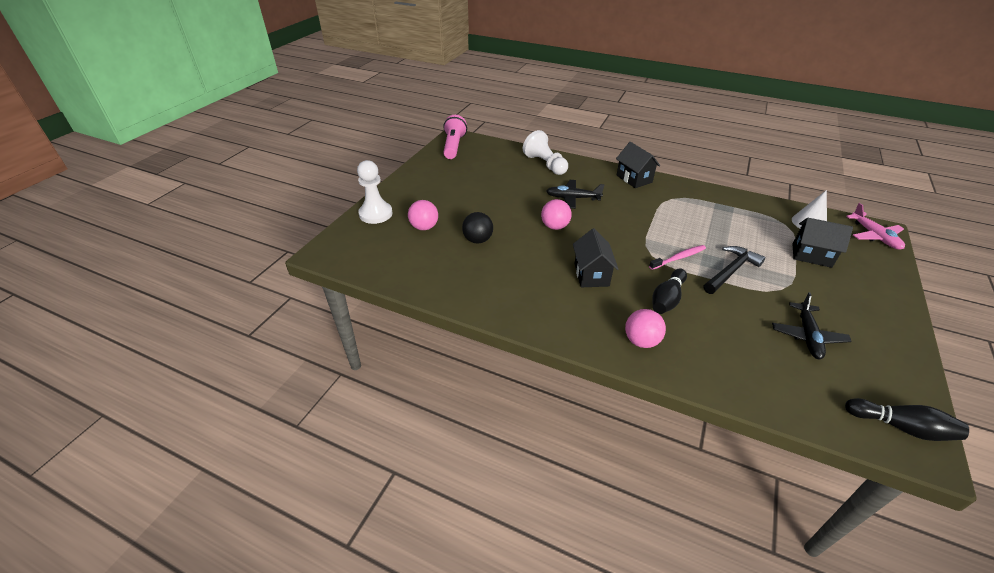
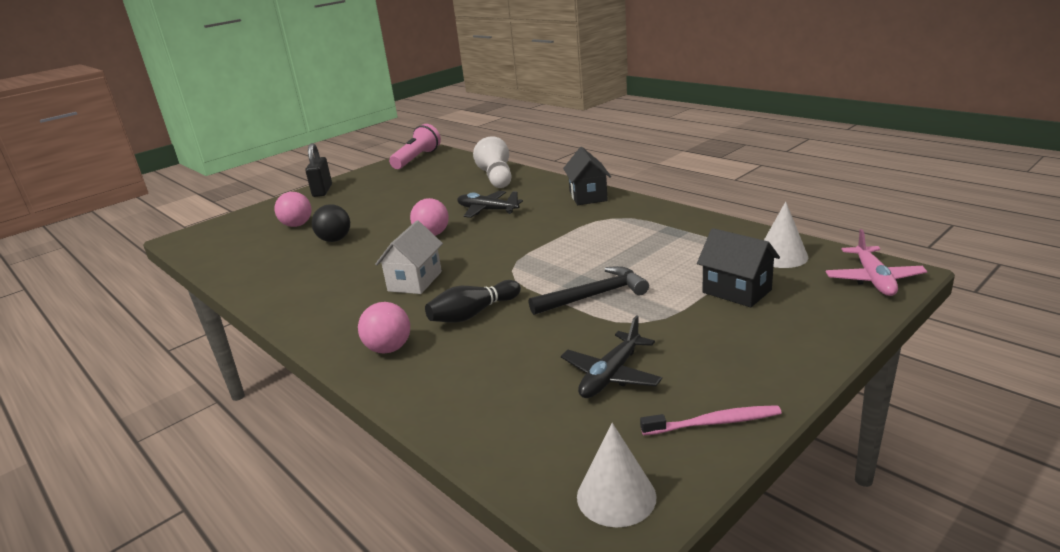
camera: 25 degrees right, 15 degrees down
(375, 214) = (267, 211): white pawn -> none
(404, 187) = (322, 191): none -> black padlock
(591, 274) = (415, 281): black house -> white house
(678, 258) = (541, 276): pink toothbrush -> pink toothbrush (713, 423)
(900, 427) = (616, 496): black bowling pin -> white cone

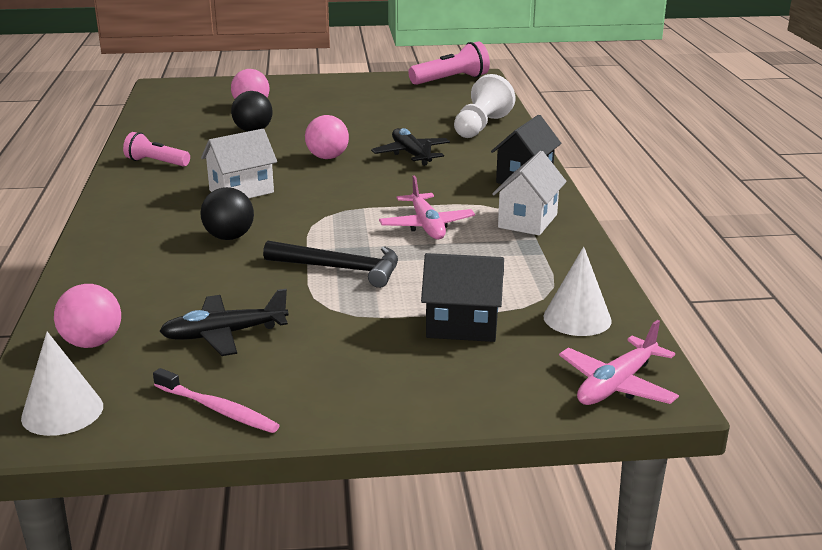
camera: 35 degrees right, 0 degrees up
(298, 292) = (156, 162): none -> pink flashlight
(322, 191) = (322, 82): black padlock -> none
(389, 349) = (131, 234): pink ball -> pink ball (92, 343)
(473, 314) = (229, 237): black bowling pin -> black ball
(590, 246) = (426, 226): none -> pink plane
(642, 218) = (527, 221): none -> white house
(736, 291) = (462, 326): black house -> black house turned 75 degrees counterclockwise

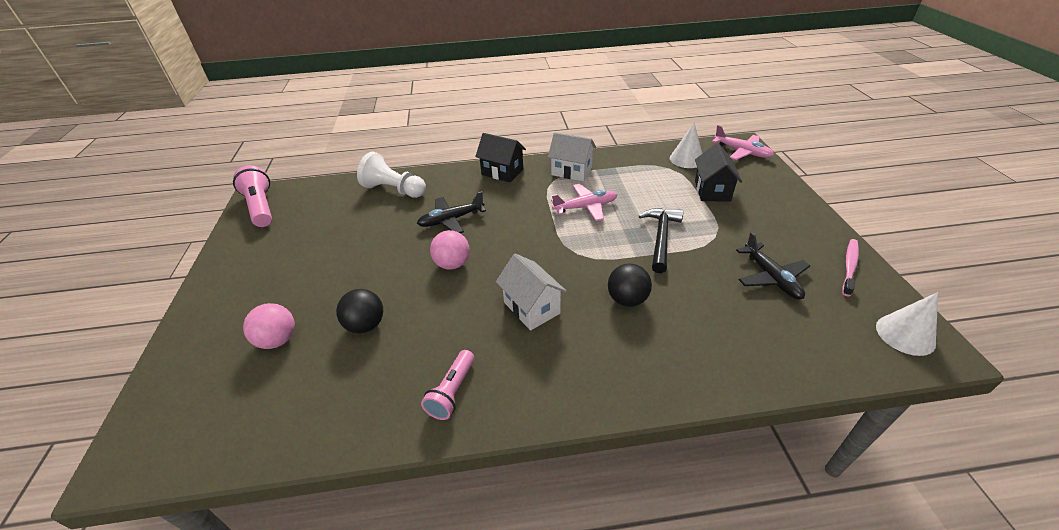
camera: 90 degrees left, 15 degrees up
(92, 343) = (821, 342): pink ball -> none

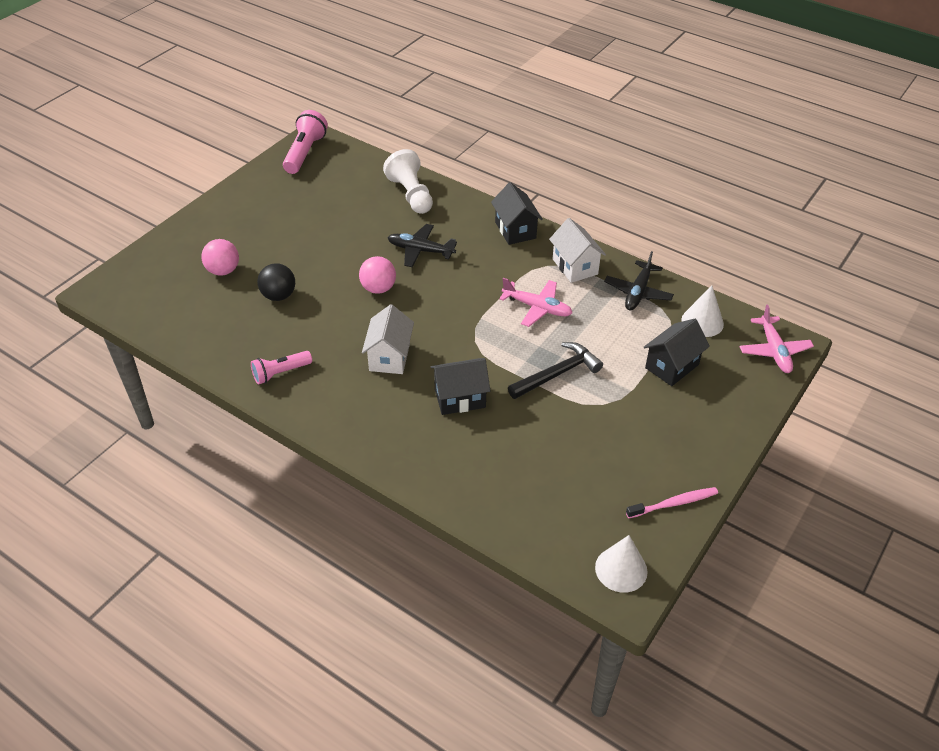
camera: 40 degrees right, 5 degrees up
(627, 300) = (460, 398): black ball -> black house
(771, 277) = (592, 462): black plane -> black plane (638, 292)

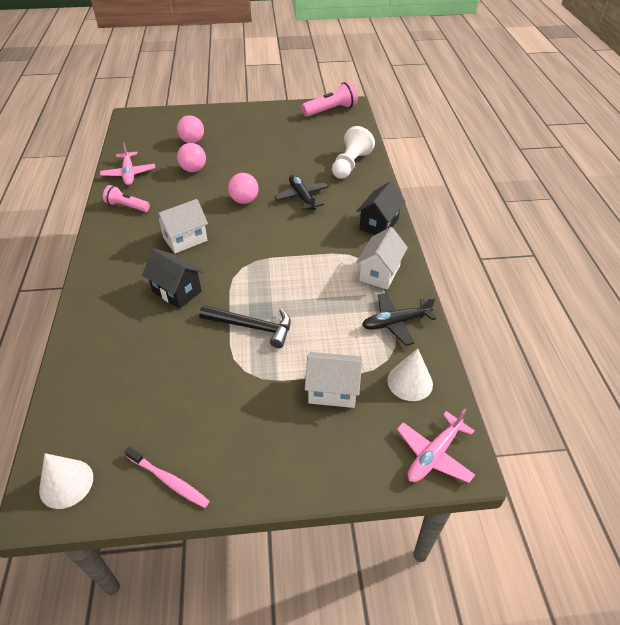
camera: 50 degrees right, 0 degrees up
(279, 296) = (193, 169): black ball -> pink ball
(537, 308) = (311, 278): pink plane -> pink plane (129, 174)
(672, 366) = (332, 390): black house -> white house

